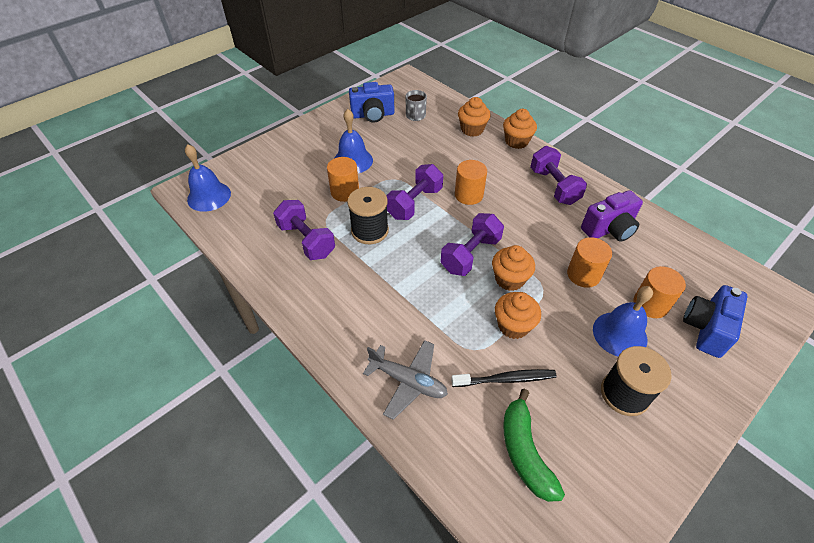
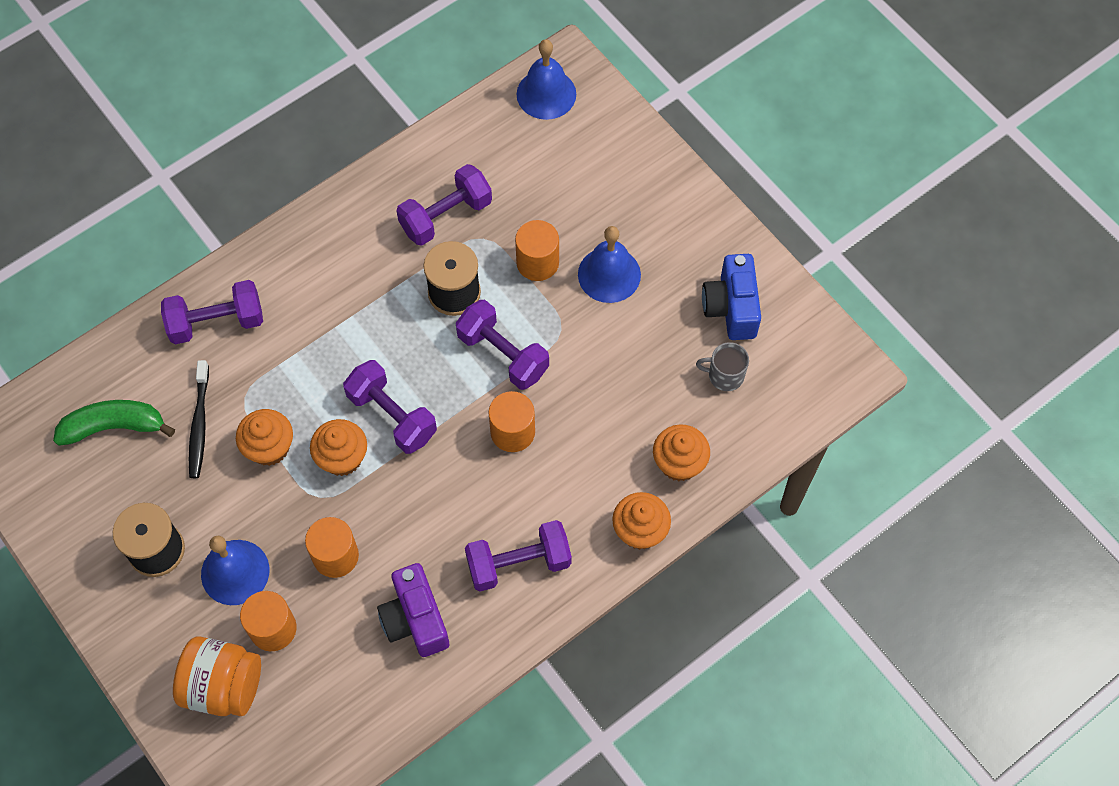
camera: 95 degrees right, 15 degrees up
(408, 381) = (216, 322): grey plane -> purple dumbbell
(706, 329) = (223, 686): blue camera -> orange jar

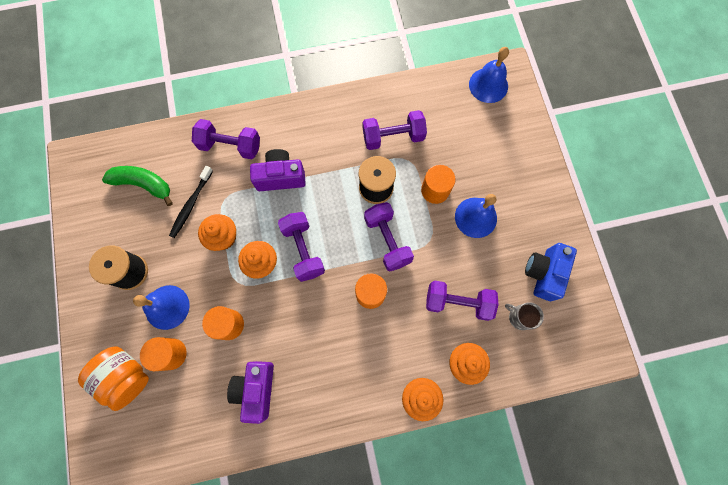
camera: 25 degrees right, 10 degrees up
(311, 334) = (280, 177): none -> purple camera
(518, 563) = (335, 382): purple dumbbell -> purple dumbbell (458, 302)

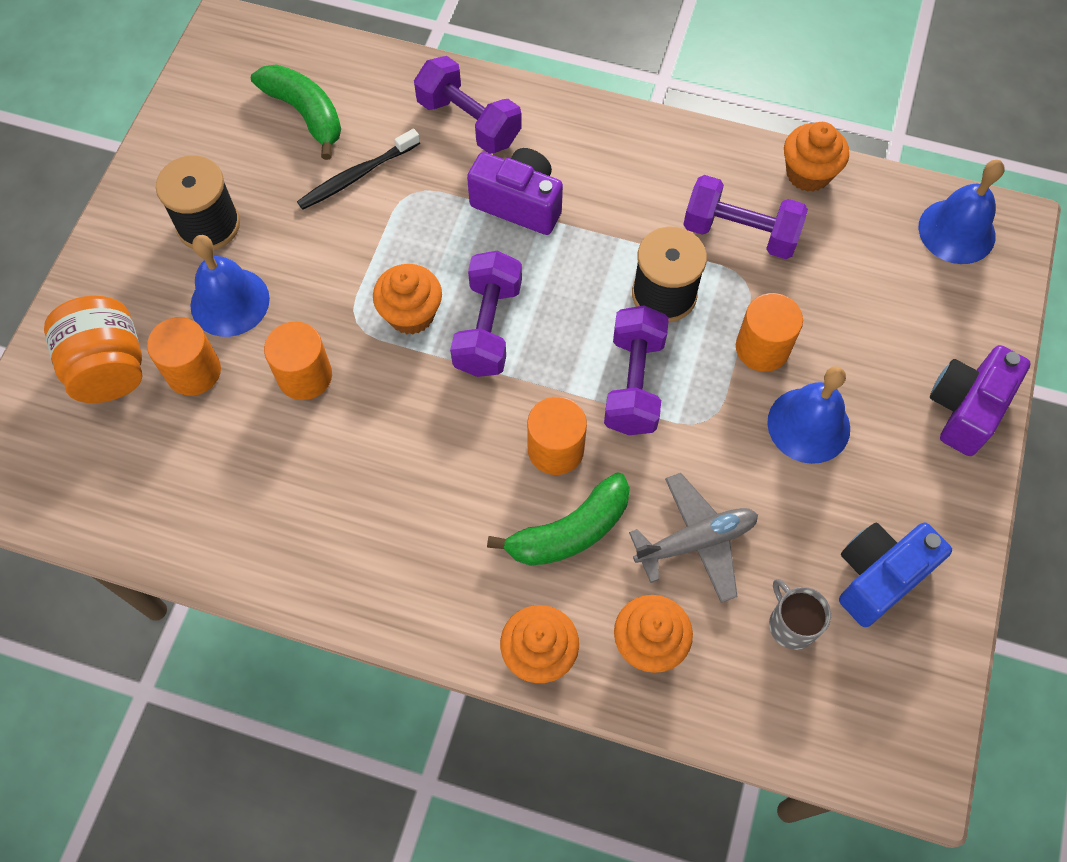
camera: 30 degrees right, 10 degrees down
(223, 237) = (376, 246): orange cupcake -> orange cupcake (808, 173)
(256, 389) = (286, 493): purple camera -> purple camera (965, 409)
(400, 330) = (569, 531): none -> green banana
(458, 302) = (696, 541): purple dumbbell -> grey plane

